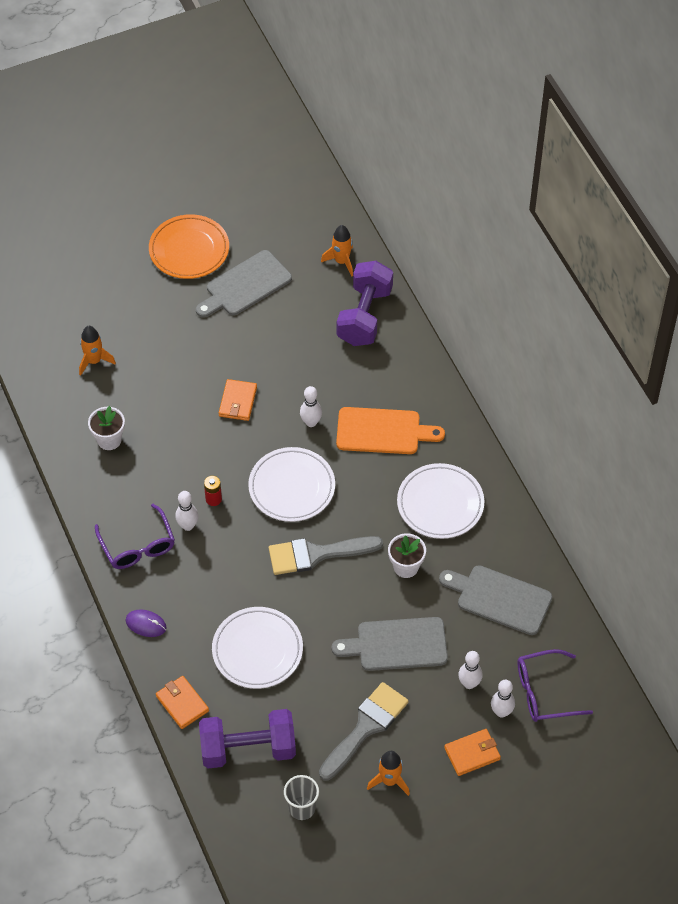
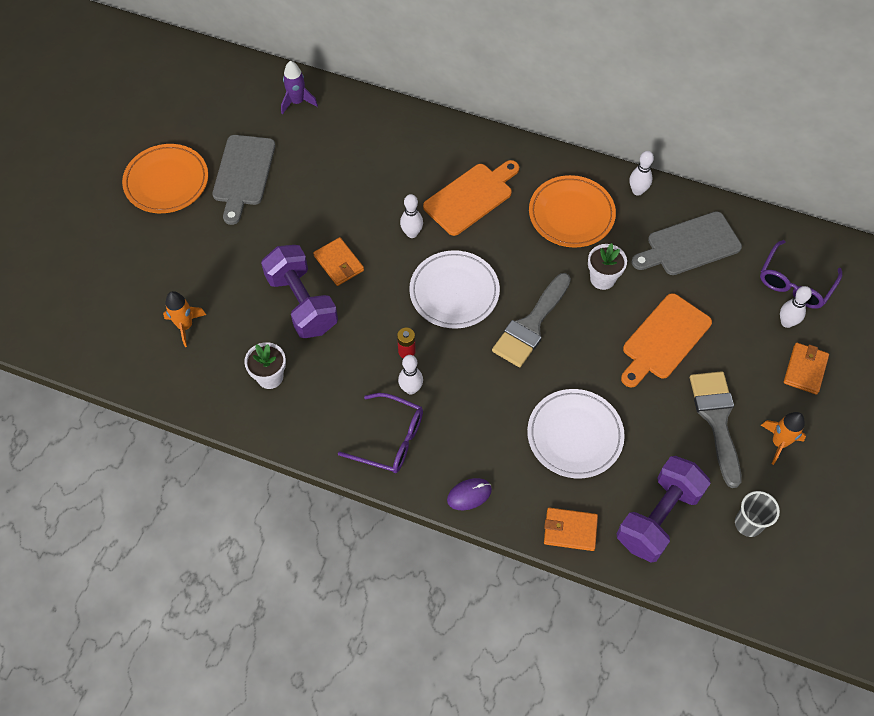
camera: 45 degrees left, 5 degrees up
(341, 261) = (297, 102): orange rocket -> purple rocket
(364, 316) = (360, 127): purple dumbbell -> purple dumbbell (302, 303)
(397, 644) = (664, 339): grey cutting board -> orange cutting board
(440, 504) = (571, 214): white plate -> orange plate
(469, 683) = (743, 322): white bowling pin -> white bowling pin (637, 191)

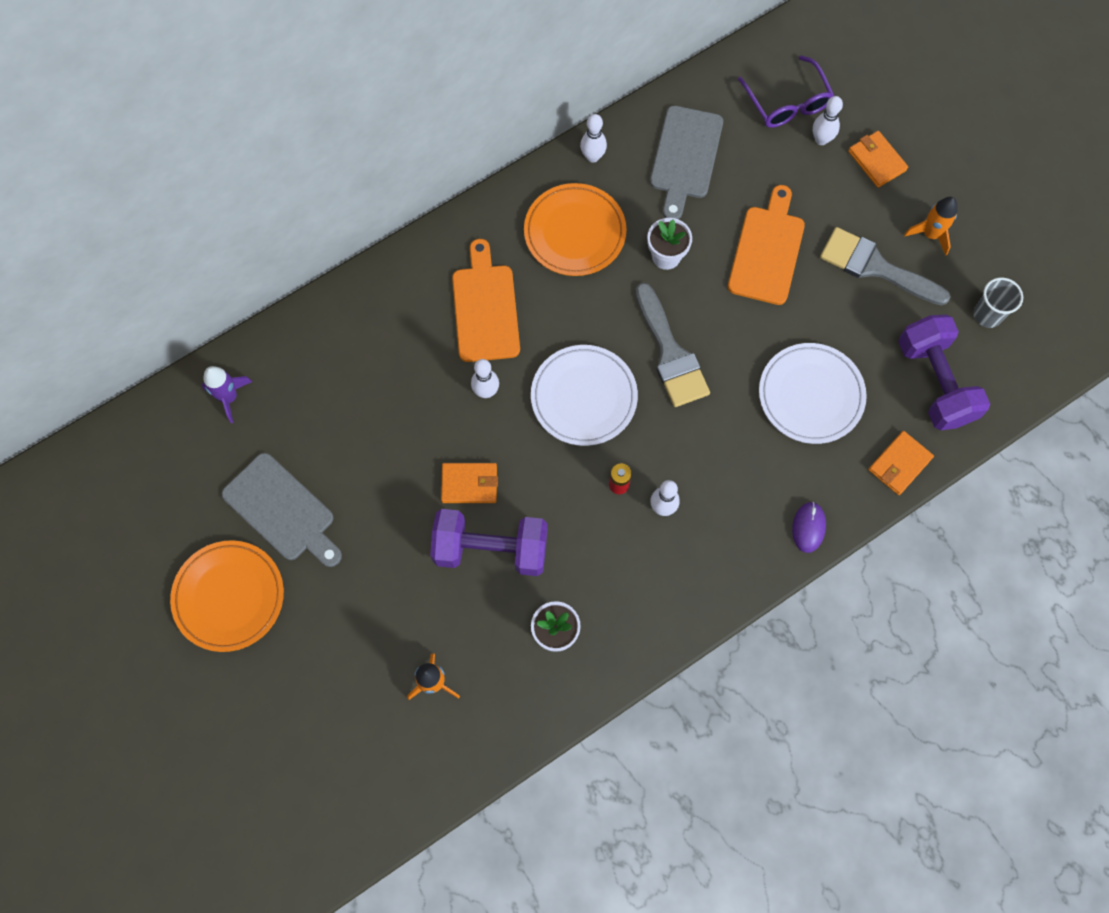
camera: 55 degrees left, 10 degrees up
(390, 439) = (704, 561): purple glasses -> none
(664, 339) = (767, 251): orange cutting board -> orange cutting board turned 150 degrees counterclockwise

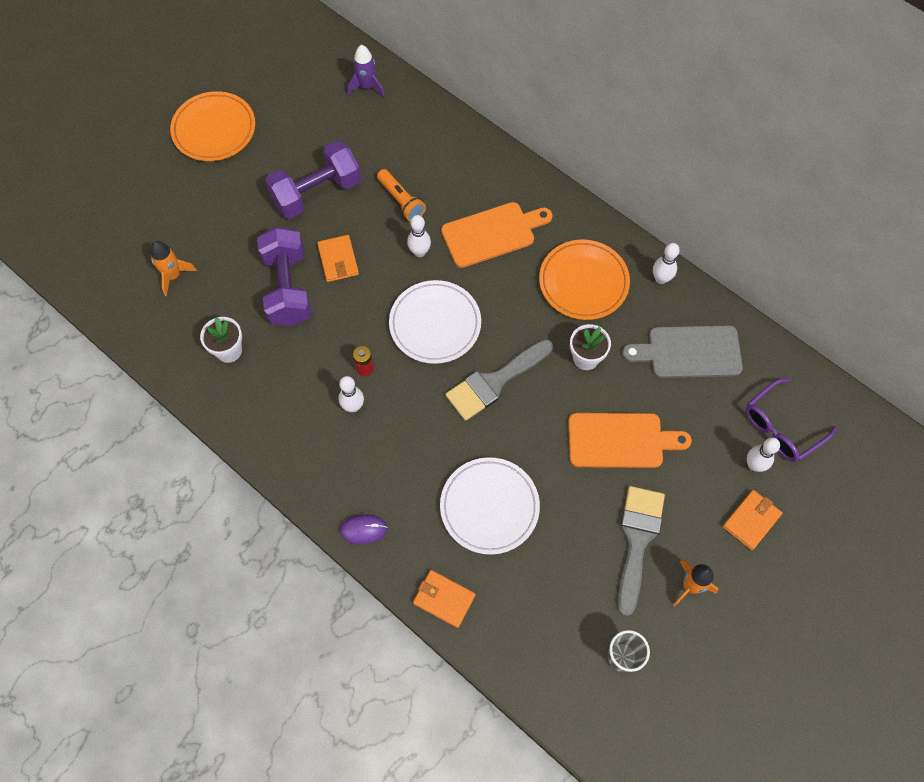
camera: 75 degrees right, 5 degrees down
(282, 510) = (287, 143): grey cutting board -> none
(410, 395) = (401, 201): none -> orange flashlight
(934, 382) = (535, 617): purple dumbbell -> purple dumbbell (316, 193)

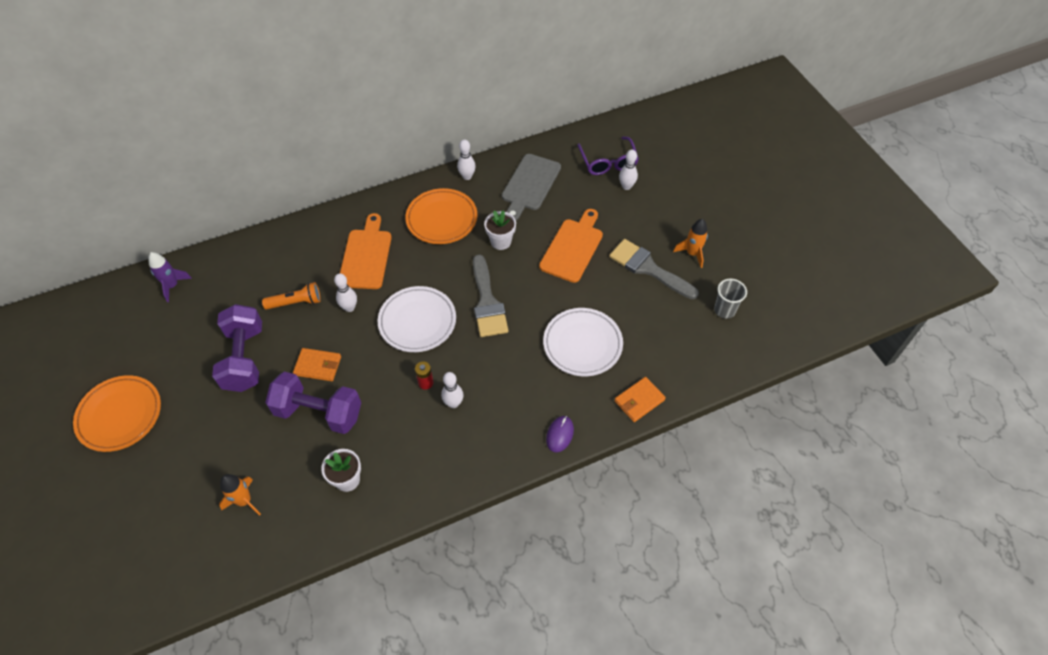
camera: 65 degrees left, 10 degrees down
(751, 520) = (662, 204): orange wallet -> none

